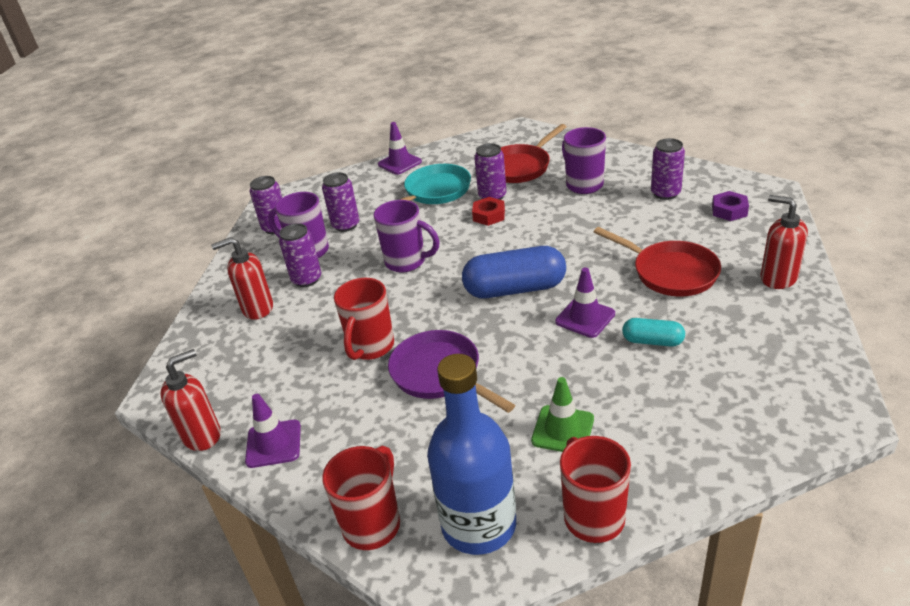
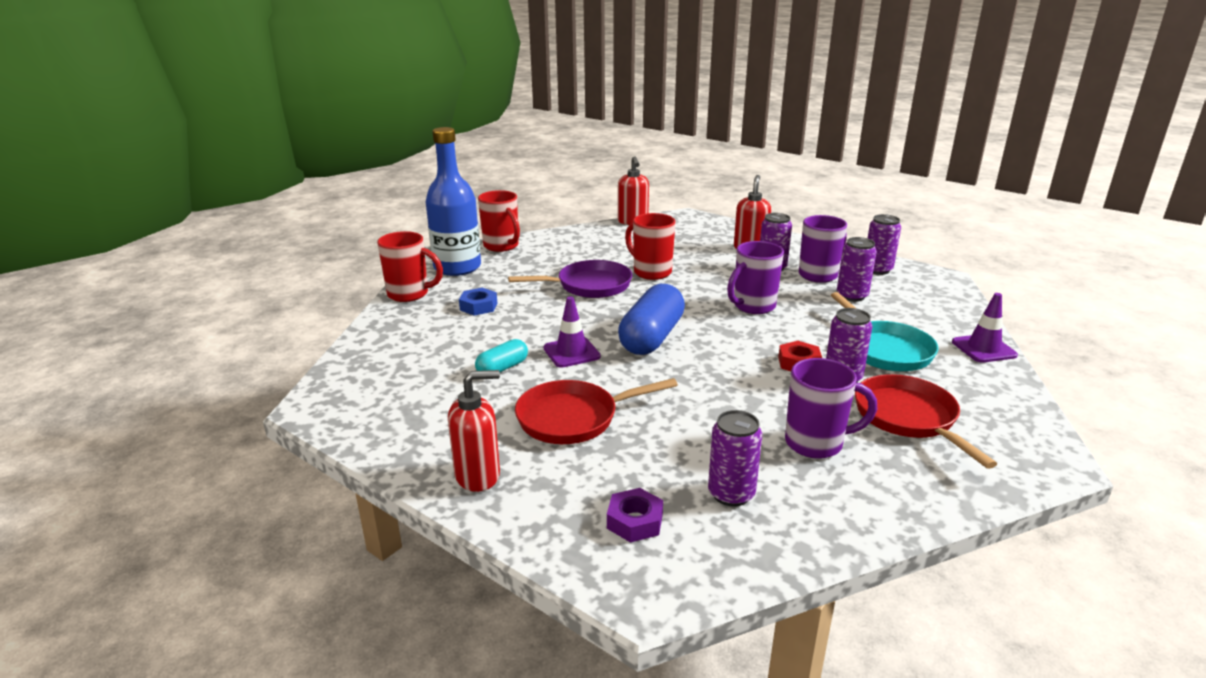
camera: 115 degrees right, 10 degrees down
(273, 444) = (598, 235): purple traffic cone -> none
(563, 430) = (478, 306): green traffic cone -> blue nut

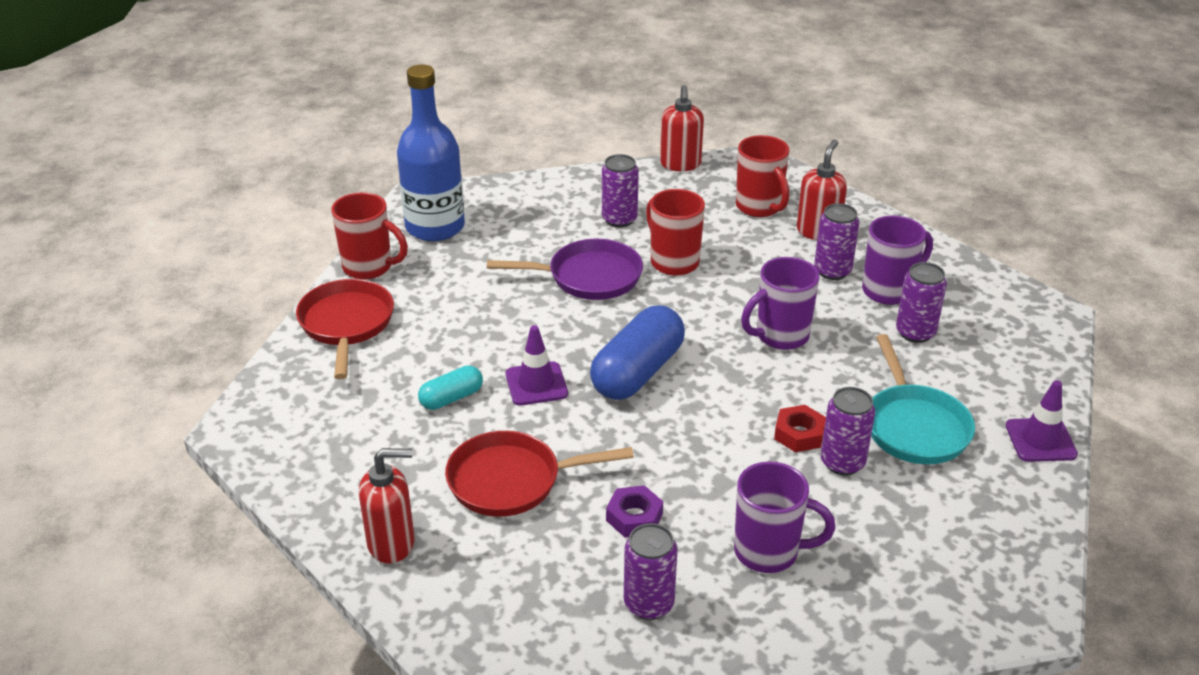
camera: 10 degrees right, 10 degrees up
(478, 306) = (446, 297): blue nut -> none
(502, 246) = (498, 194): red mug -> red mug (759, 207)
(635, 521) = (537, 622): purple nut -> purple nut (634, 517)
(877, 270) = (971, 290): purple can -> purple can (619, 219)
(908, 418) = (892, 532): red pan -> red pan (346, 324)

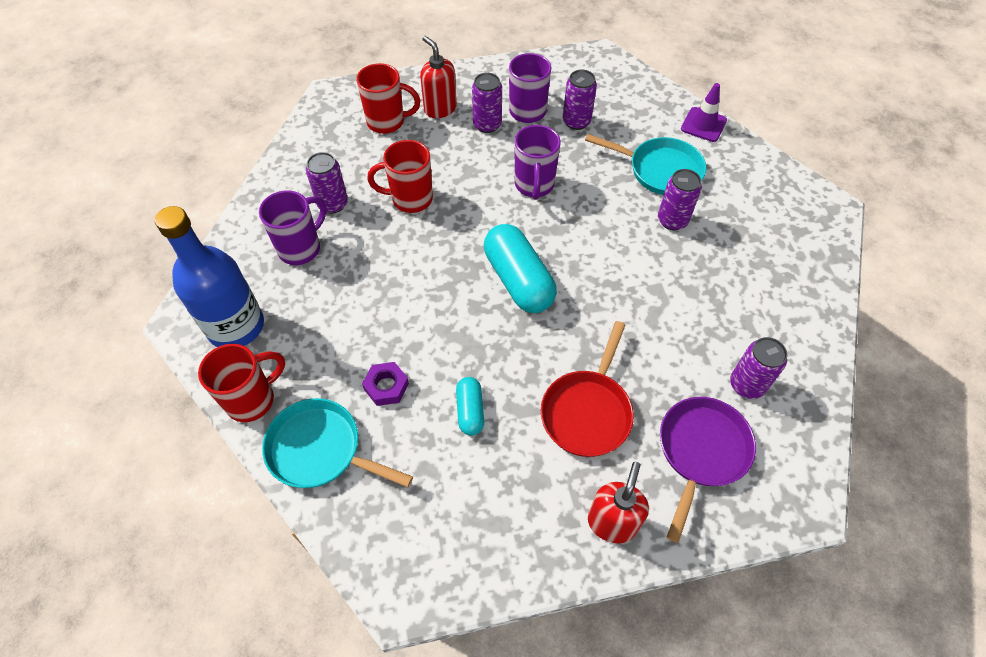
camera: 60 degrees left, 20 degrees up
(346, 324) = (320, 450): red pan -> turquoise pan
(536, 384) = (490, 347): purple traffic cone -> none
(589, 277) = (388, 256): purple pan -> purple pan (701, 452)
(634, 517) = (664, 354): purple nut -> purple nut (386, 386)
(637, 372) = (518, 280): blue capsule -> turquoise capsule
(680, 164) = (296, 136): red soap dispenser -> none
(769, 552) = (731, 298): purple mug -> purple mug (301, 248)
(799, 434) = (634, 227): red nut -> none

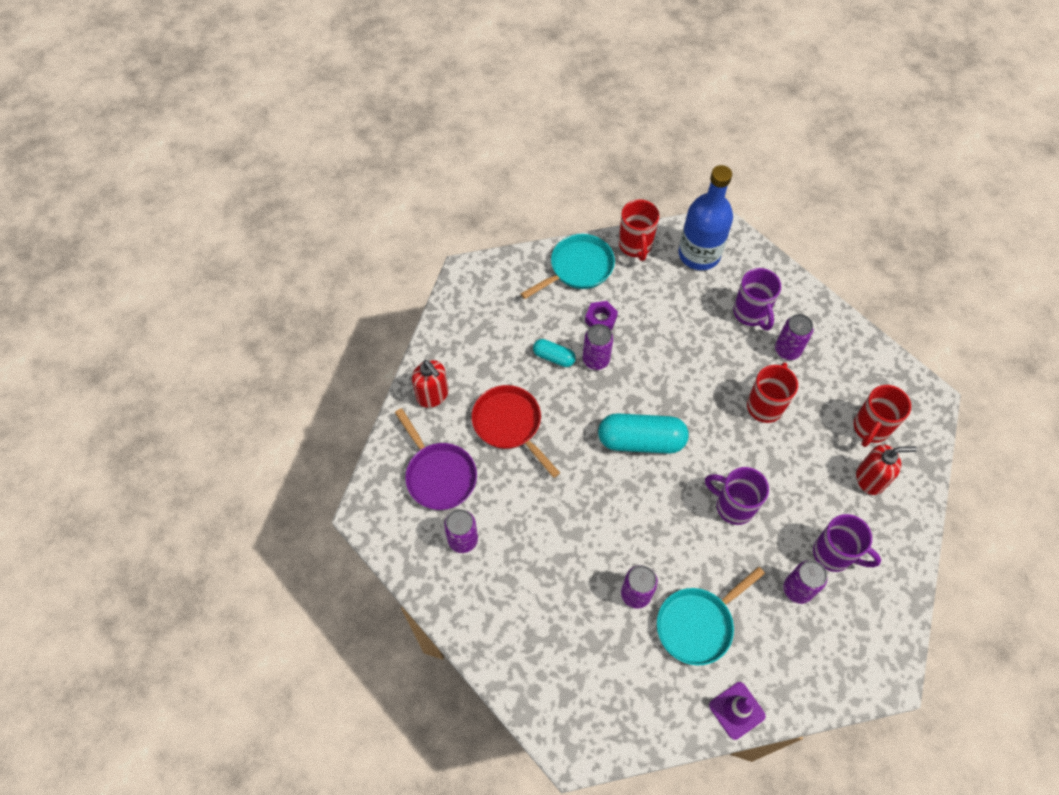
camera: 120 degrees right, 5 degrees up
(487, 125) = (829, 508): purple can -> purple can (596, 360)

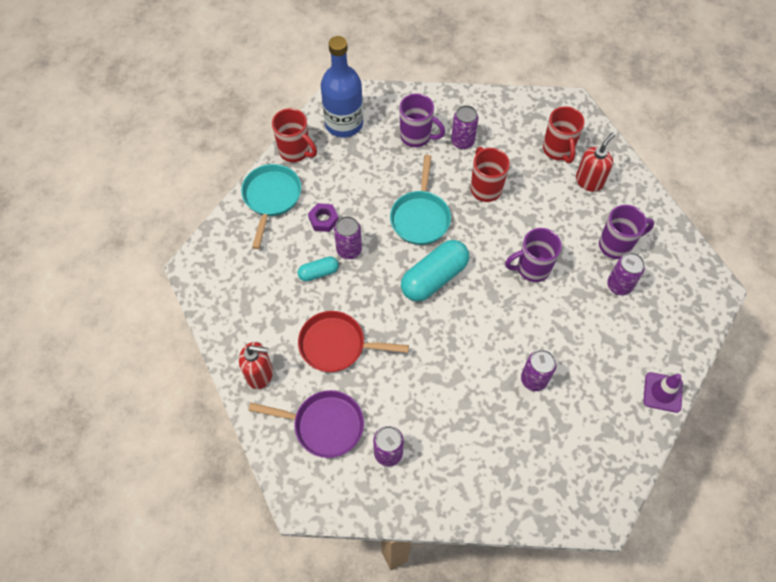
camera: 45 degrees left, 0 degrees up
(698, 624) = (588, 362): turquoise pan -> turquoise pan (420, 217)

